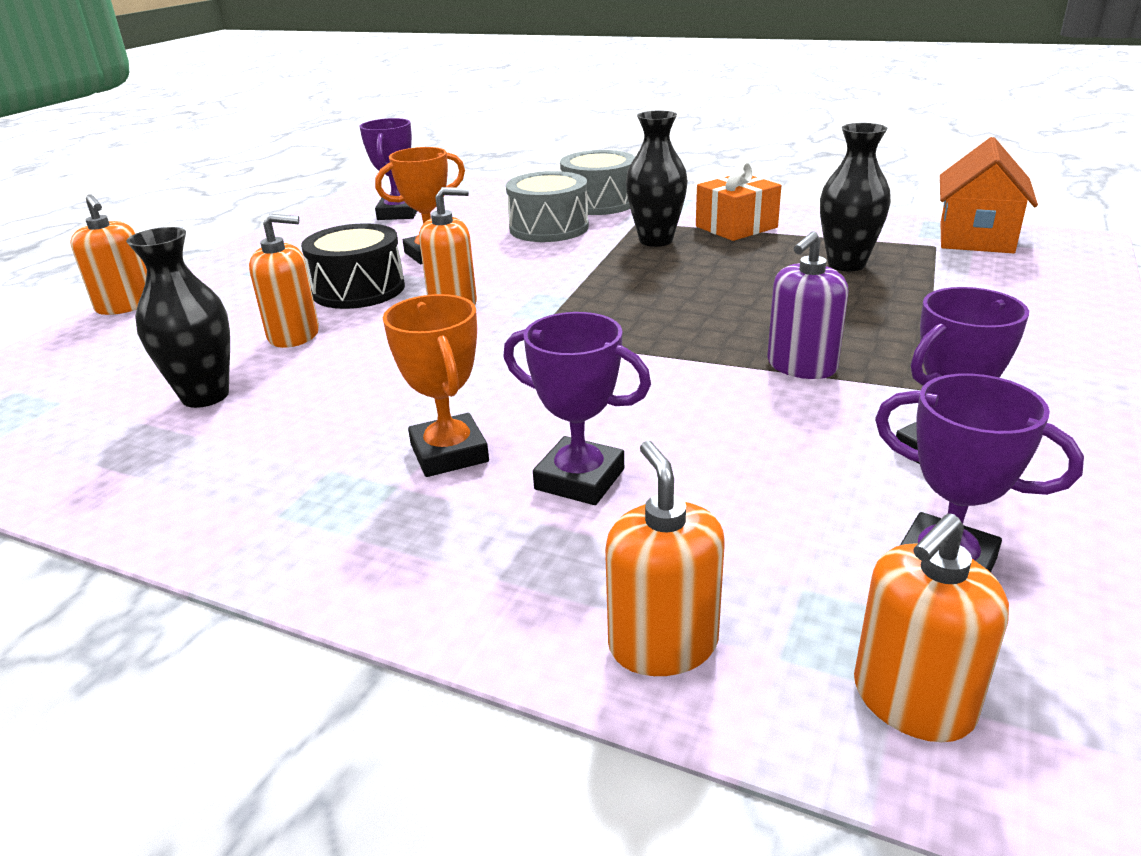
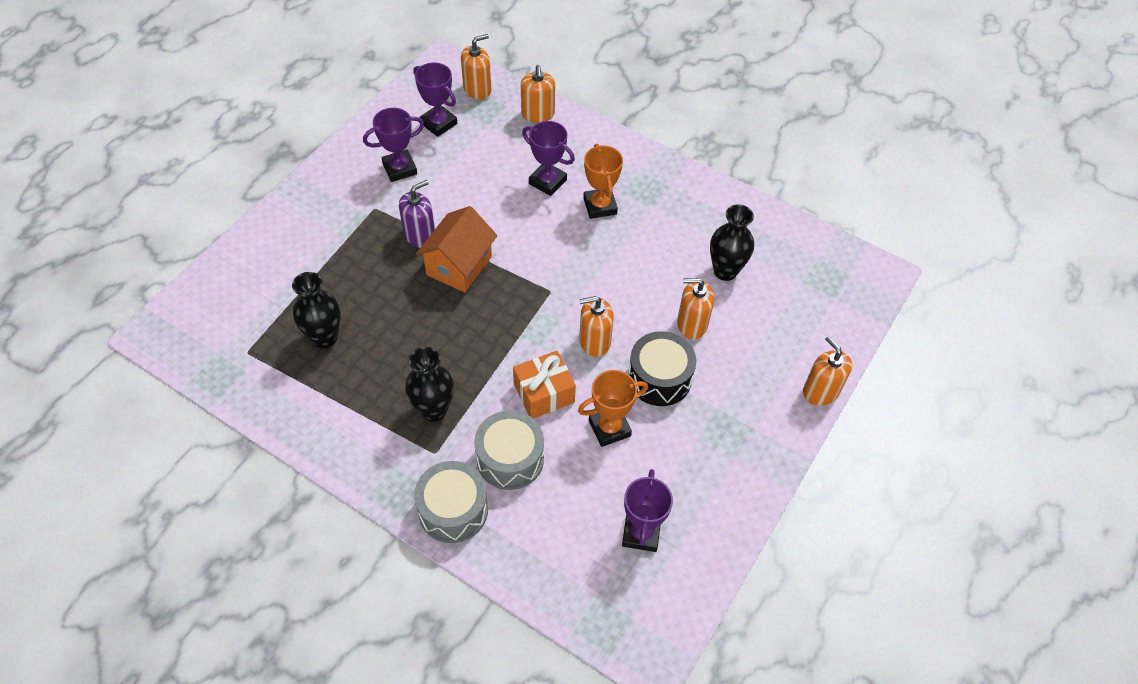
camera: 175 degrees left, 25 degrees up
(736, 227) = (362, 421): orange gift -> orange gift (544, 393)
(976, 238) = (210, 357): orange house -> orange house (459, 265)

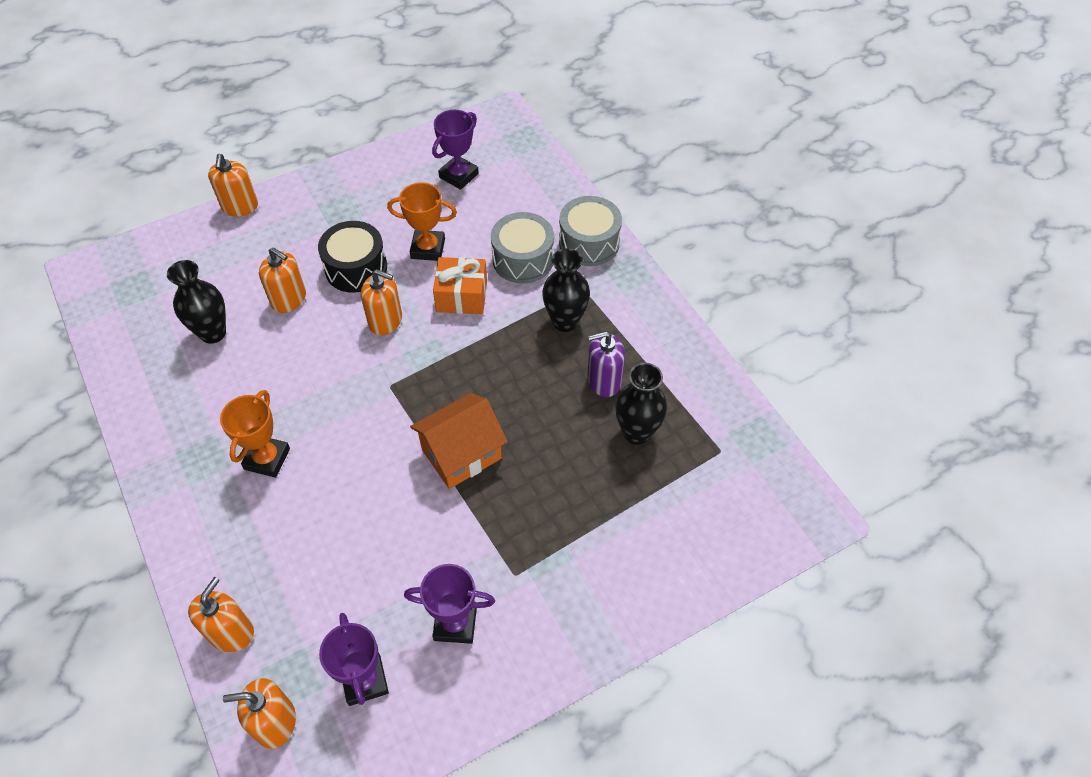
camera: 150 degrees left, 0 degrees up
(420, 235) = (482, 511): purple soap dispenser -> purple soap dispenser (604, 380)
(547, 182) = (297, 518): purple trophy -> none

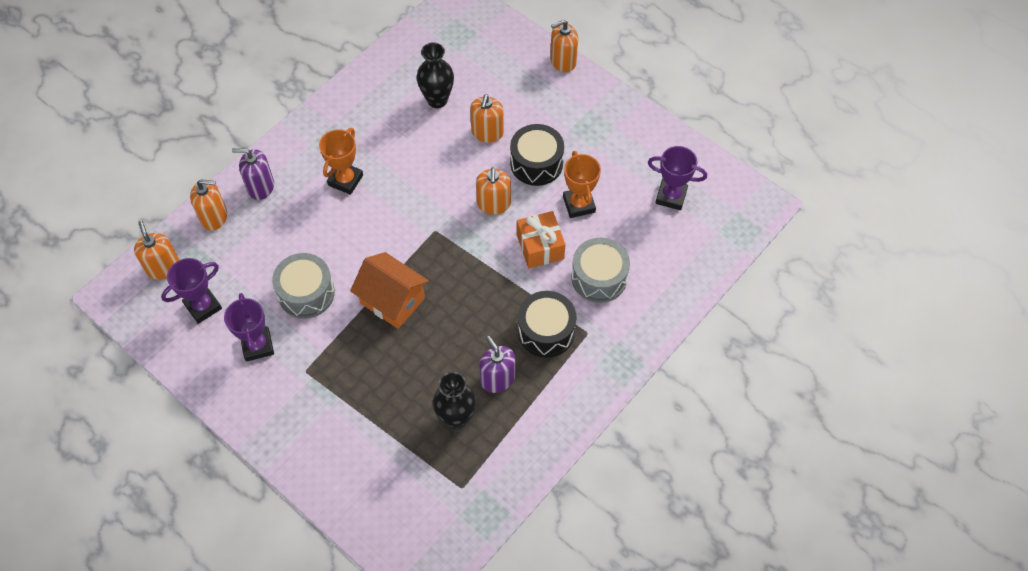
camera: 70 degrees right, 5 degrees up
(218, 560) = (261, 187): none -> purple soap dispenser
(267, 459) = (345, 180): orange trophy -> orange trophy turned 60 degrees counterclockwise
(565, 321) = (546, 331): black vase -> black drum
(589, 242) = (641, 322): grey drum -> grey drum (306, 293)

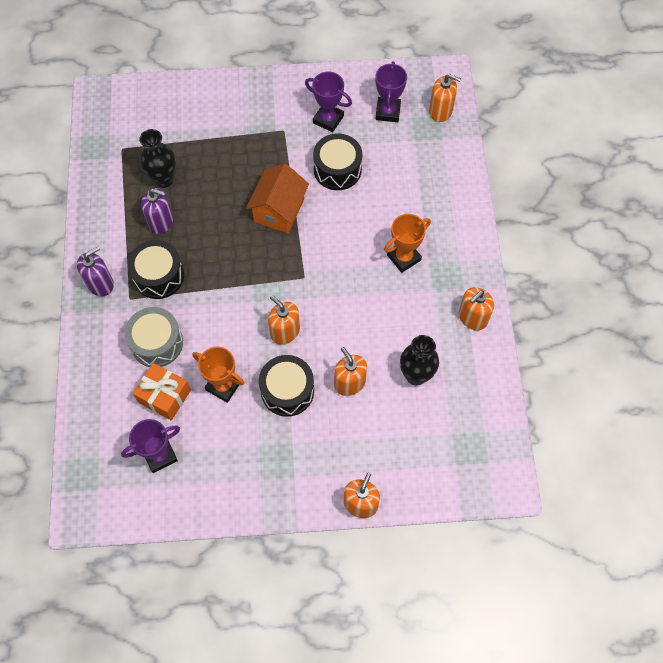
camera: 135 degrees right, 5 degrees up
(214, 217) = (453, 162): orange soap dispenser -> orange soap dispenser (472, 317)
(261, 187) = (451, 205): purple soap dispenser -> purple soap dispenser (100, 284)
(306, 293) = (337, 169): grey drum -> black drum
(345, 180) = (404, 257): orange trophy -> orange trophy turned 75 degrees clockwise
(392, 300) = (279, 210): orange house -> orange house turned 60 degrees counterclockwise
(540, 247) = (220, 329): orange gift -> orange gift (164, 396)

